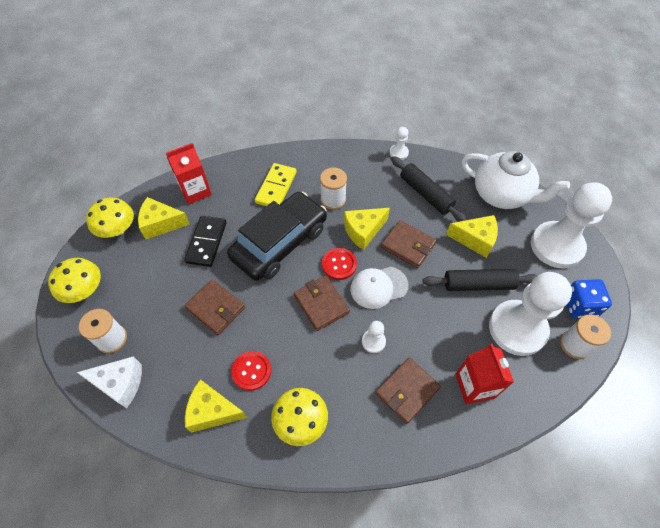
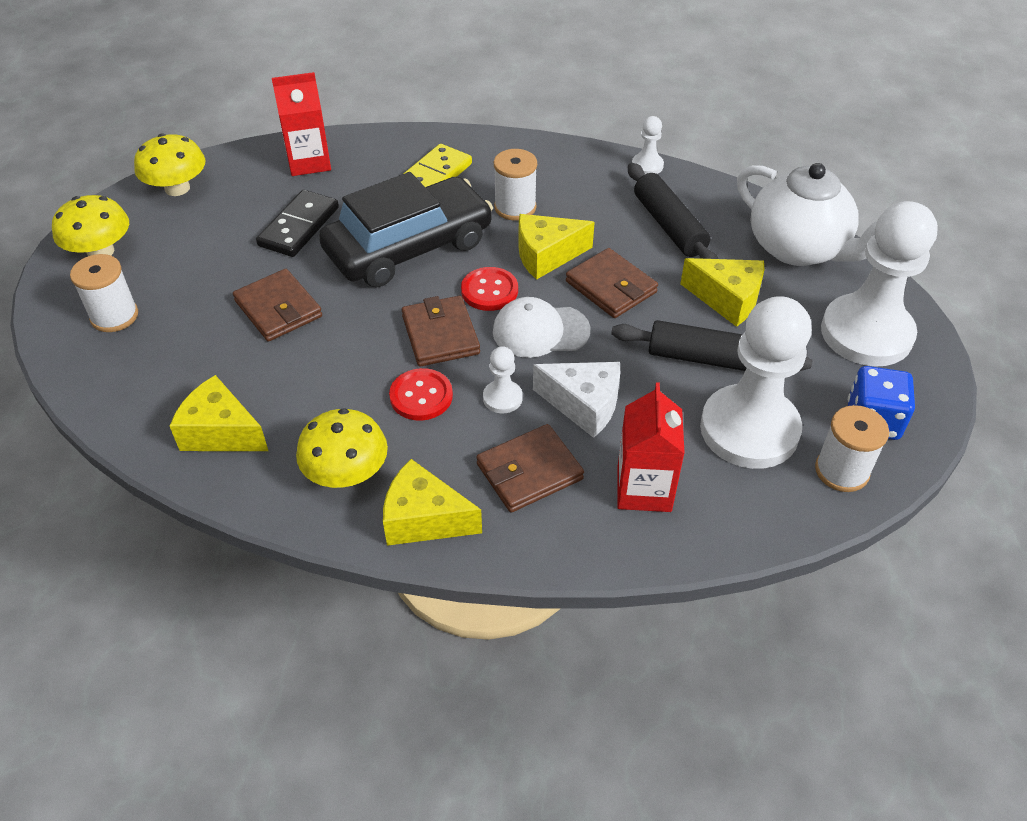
camera: 15 degrees right, 10 degrees down
(120, 384) = (104, 371): white cheese -> white cheese (584, 405)
(161, 224) = (242, 193): yellow cheese -> yellow cheese (424, 519)
(251, 371) = (299, 396): red button -> red button (421, 396)

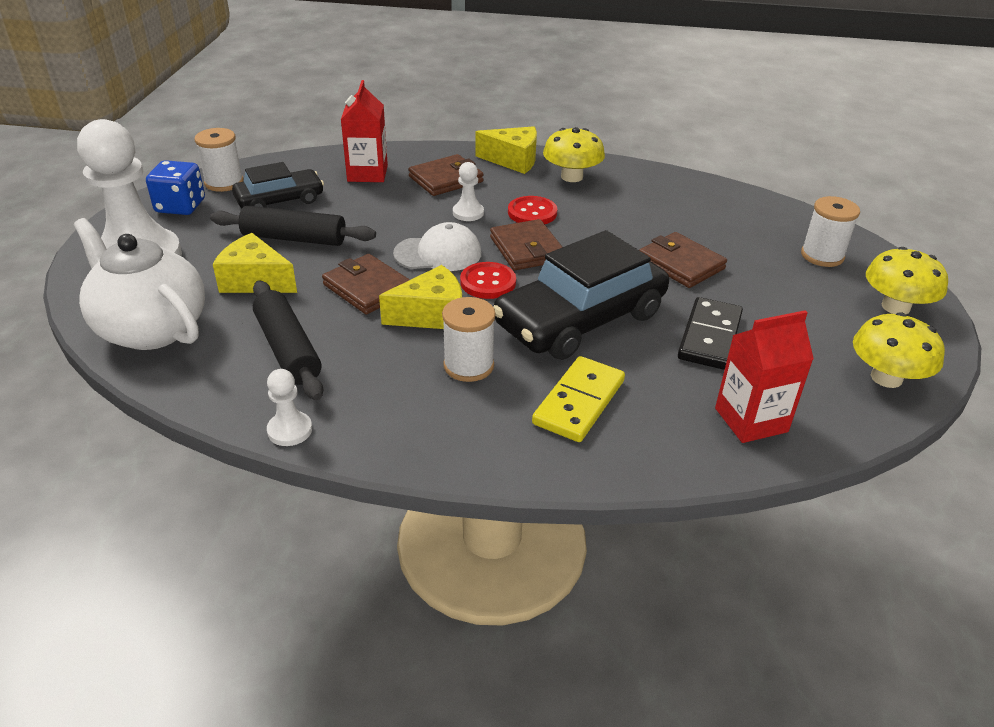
camera: 175 degrees right, 10 degrees down
(221, 432) = (671, 193): yellow cheese -> none
(584, 405) = (404, 210): white cheese -> none
(749, 429) = (280, 200): white pawn -> black car

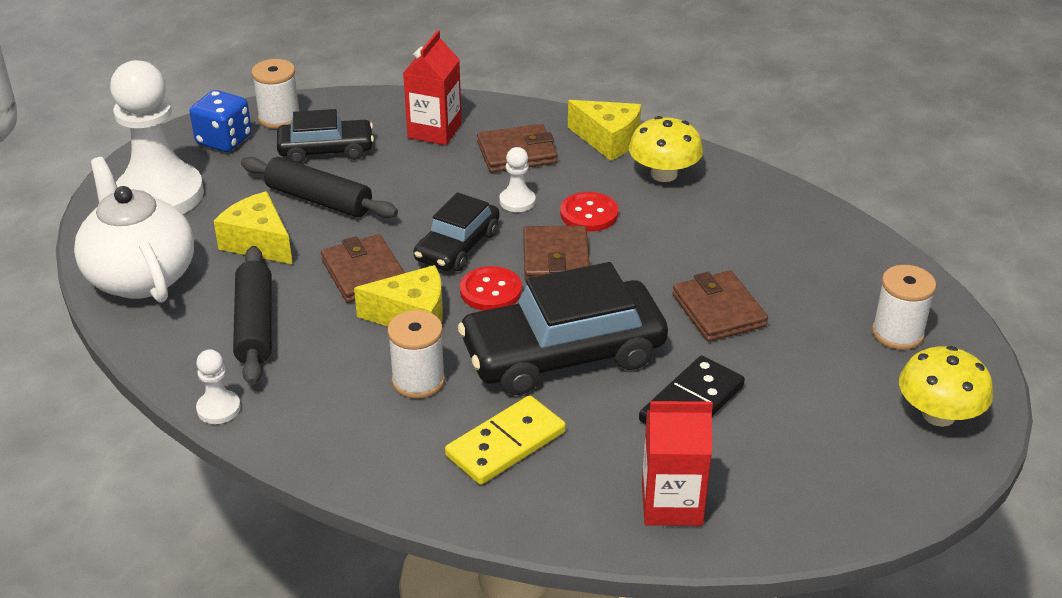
camera: 20 degrees right, 0 degrees up
(438, 253) = (457, 246): white cap -> black car
(886, 377) = (859, 494): yellow mushroom -> none

